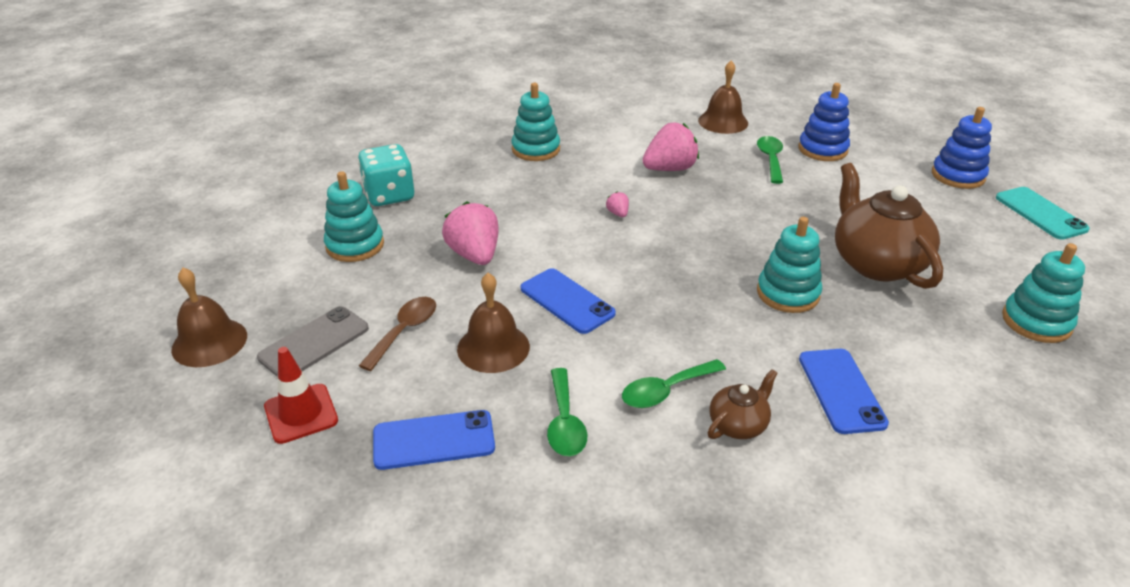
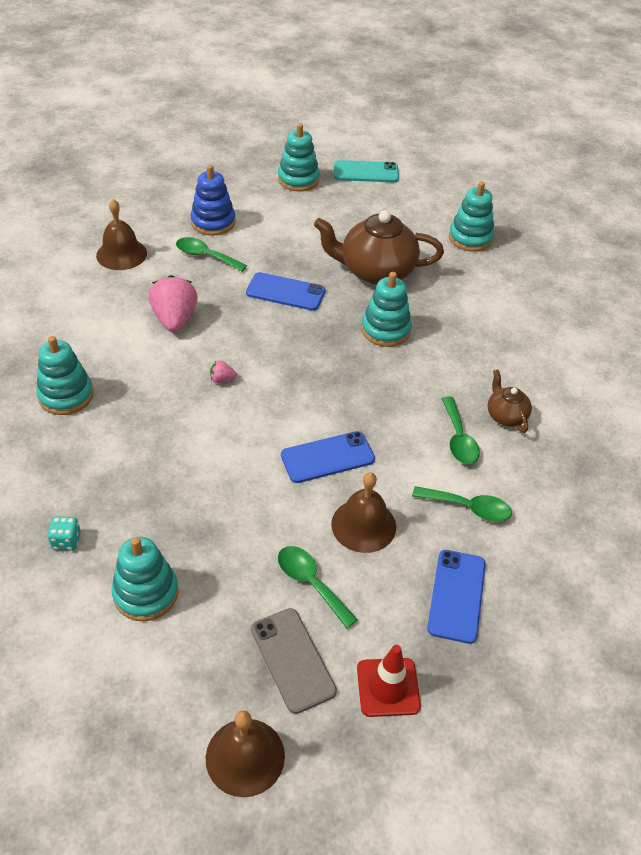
camera: 70 degrees left, 10 degrees up
(389, 195) = (66, 541): turquoise dice -> turquoise dice, size x0.49
(404, 331) = (310, 583): brown spoon -> green spoon
(474, 255) = (223, 499): pink strawberry -> none
(841, 390) = (494, 353): blue phone -> blue phone (285, 292)
(958, 176) = (298, 179): blue stacking toy -> turquoise stacking toy

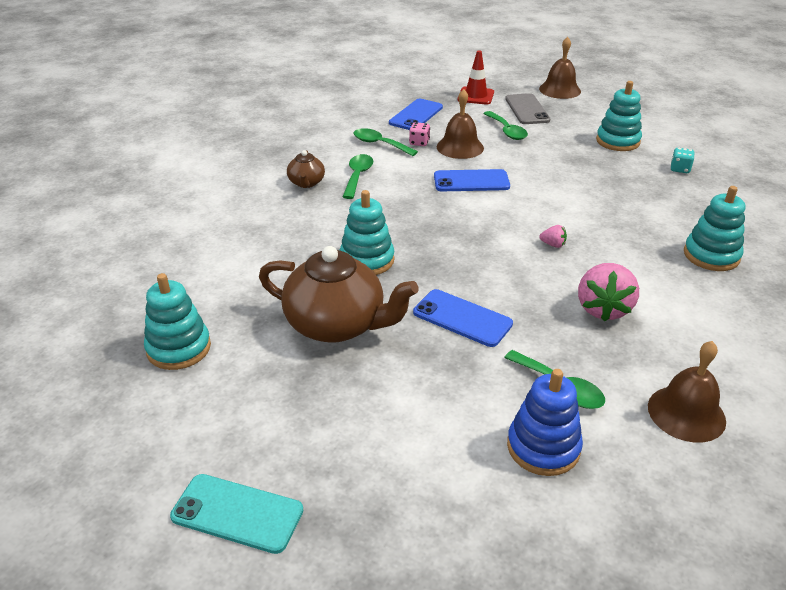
camera: 160 degrees left, 10 degrees down
(298, 179) = (370, 519): turquoise stacking toy -> none
(420, 523) = (419, 142): none -> pink dice

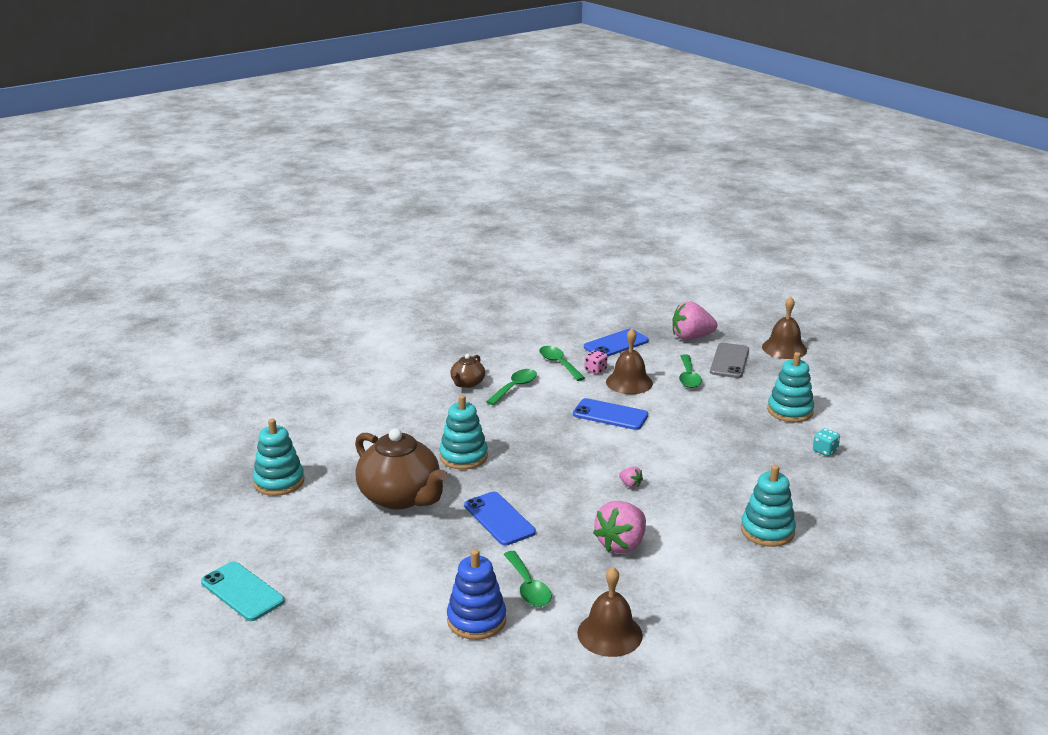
camera: 25 degrees right, 10 degrees down
(475, 96) = (691, 337): red traffic cone -> pink strawberry

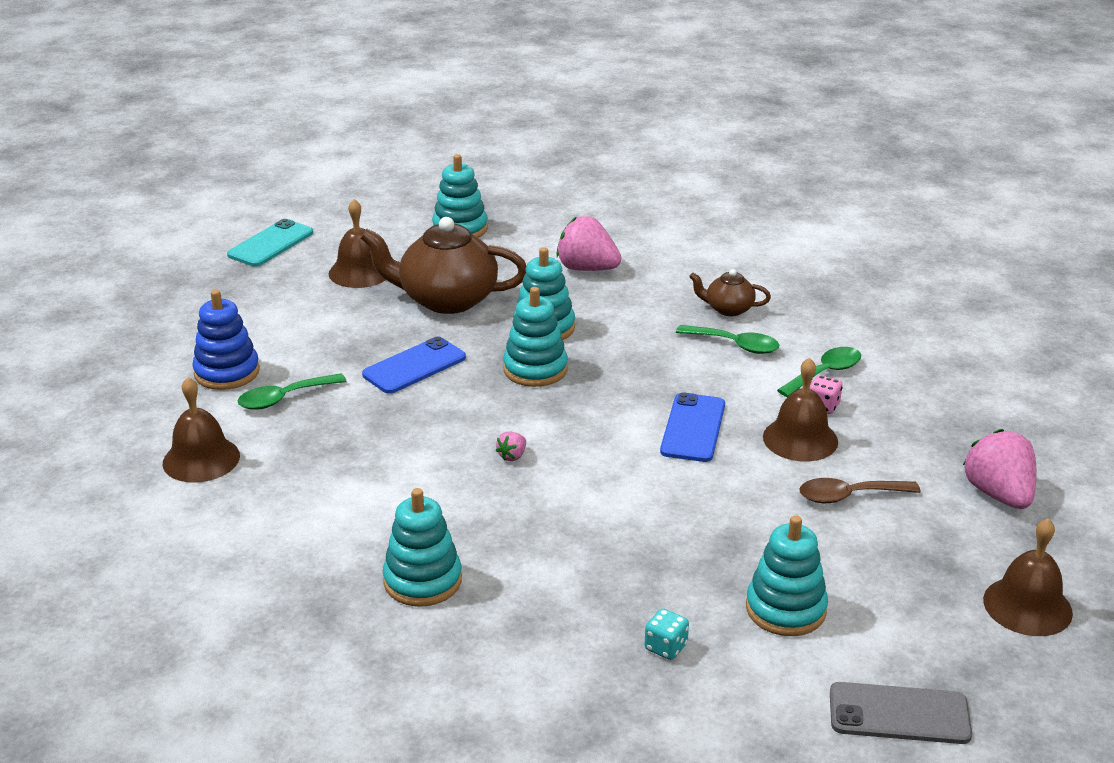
camera: 80 degrees right, 5 degrees up
(329, 539) = (360, 272): none -> brown bell
(400, 497) = (446, 300): brown teapot -> brown teapot turned 60 degrees clockwise
(521, 465) = (535, 369): none -> turquoise stacking toy
(616, 344) = (922, 419): blue phone -> none
(621, 544) = (374, 457): pink strawberry -> pink strawberry (587, 269)
(688, 377) = (848, 496): green spoon -> brown spoon
(729, 361) = (934, 539): grey phone -> grey phone (899, 714)

